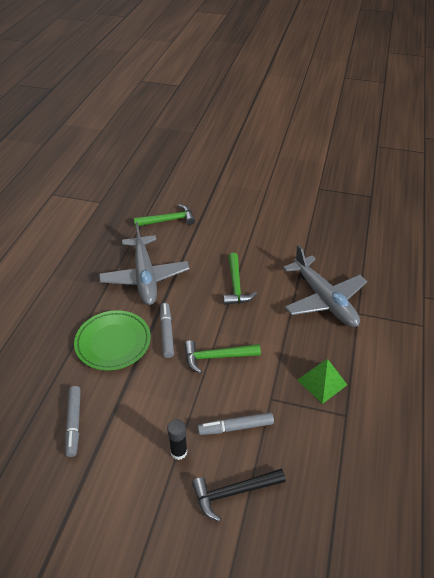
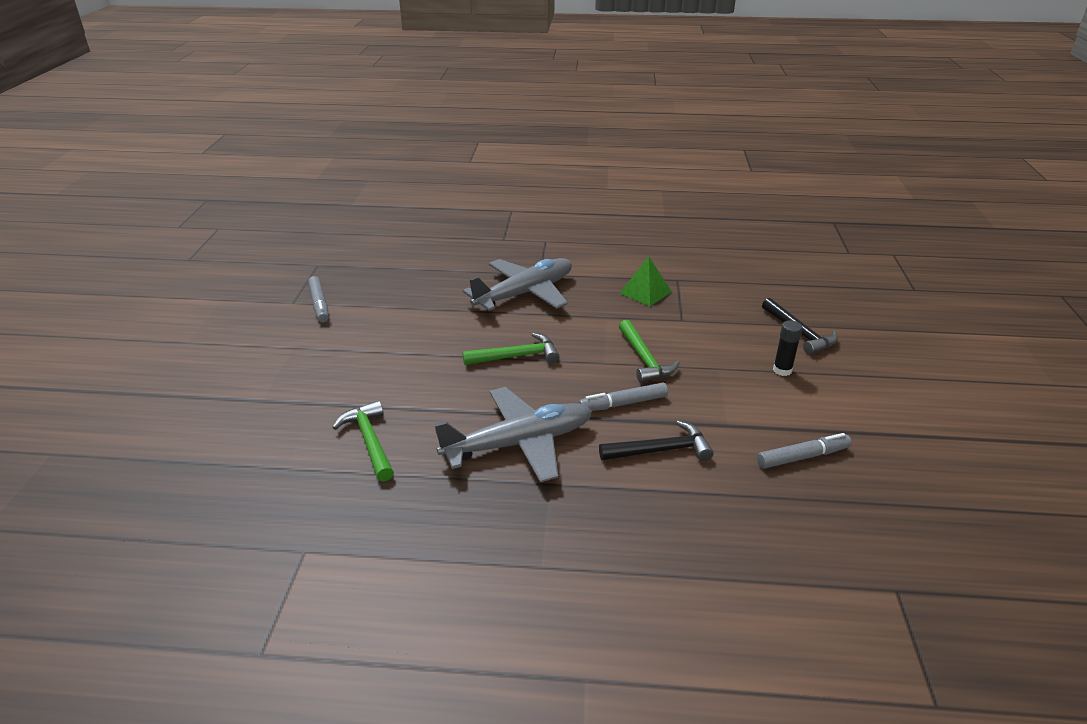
camera: 100 degrees left, 10 degrees down
(113, 342) = (661, 450): green plate -> black hammer
(235, 427) = (729, 338): grey marker -> grey marker (319, 304)

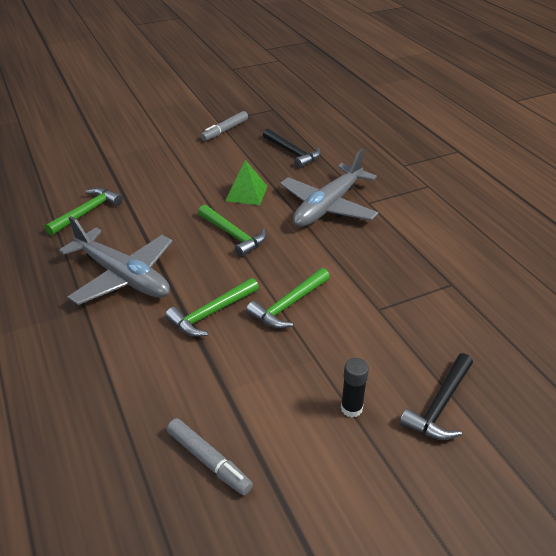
camera: 60 degrees right, 5 degrees up
(524, 293) = (328, 206): grey plane -> grey plane turned 105 degrees clockwise
(623, 404) = (211, 313): grey marker -> green hammer
(645, 292) = (404, 270): green pyramid -> green pyramid (246, 193)
(661, 450) = (160, 356): black hammer -> black hammer (293, 153)

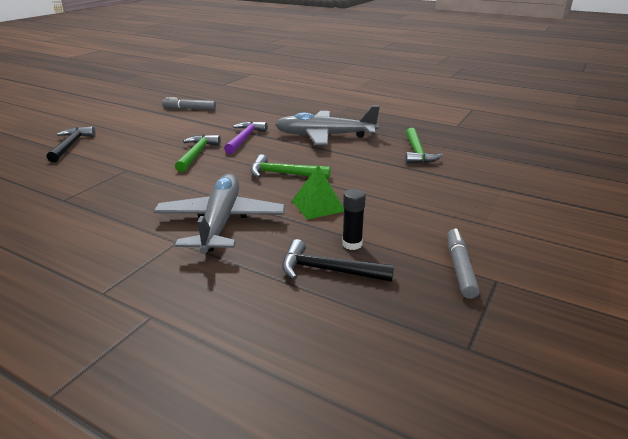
camera: 145 degrees right, 10 degrees down
(211, 313) = (244, 138): green hammer -> purple hammer
(351, 408) = (126, 133): black glue stick -> black glue stick (352, 244)

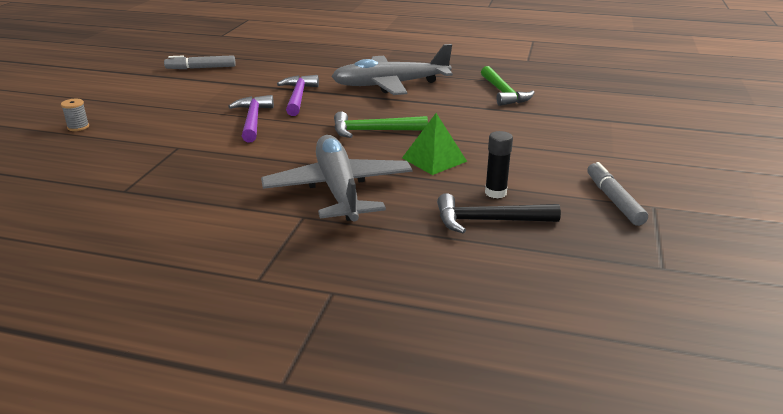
camera: 15 degrees left, 0 degrees up
(71, 145) = (78, 127): black hammer -> grey spool
(197, 154) = (253, 120): green hammer -> purple hammer

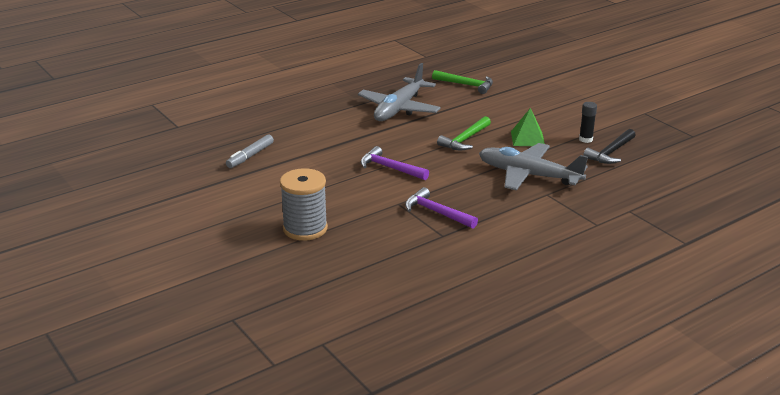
camera: 50 degrees left, 0 degrees up
(78, 127) = (305, 229): grey spool -> grey spool, size x2.47
(298, 97) = (372, 142): purple hammer -> purple hammer (436, 212)
(614, 200) = (628, 118): grey marker -> none

